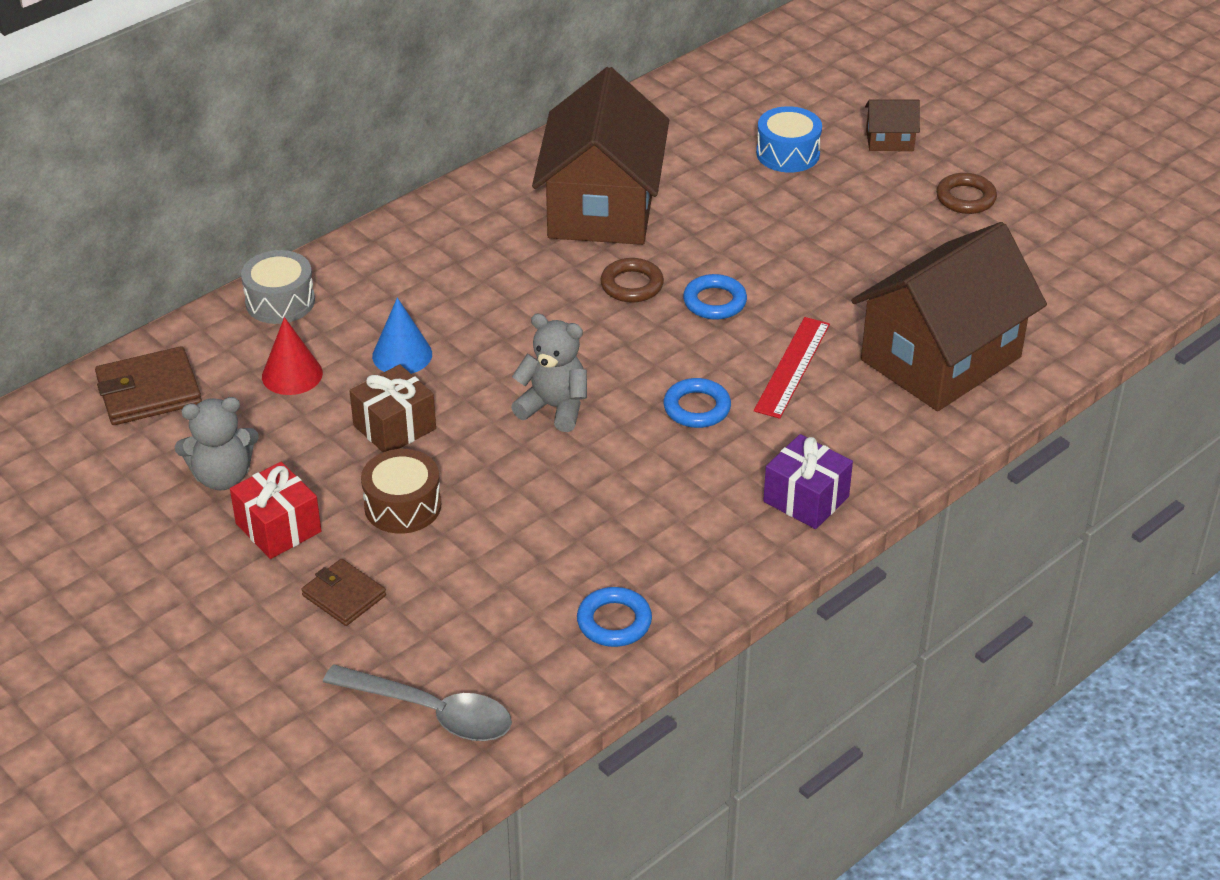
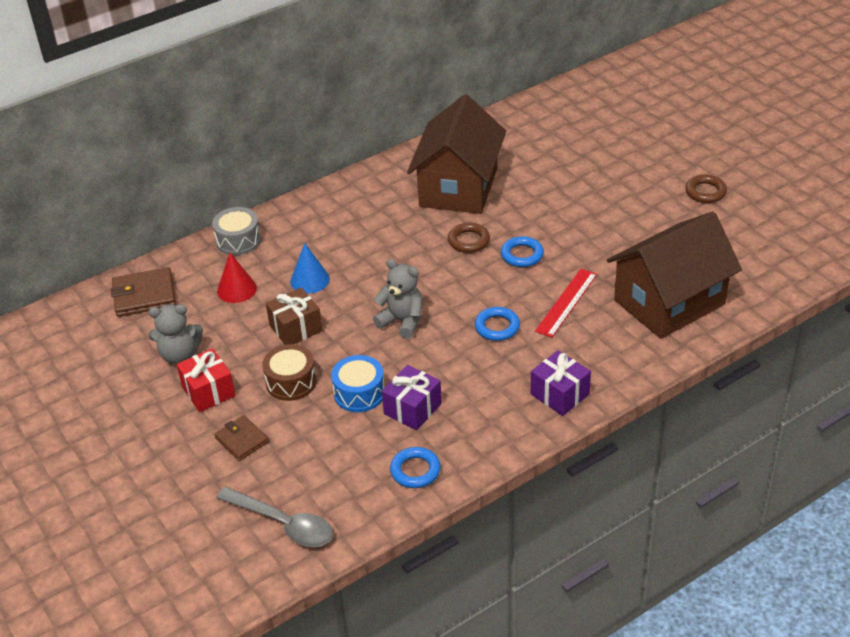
camera: 10 degrees right, 0 degrees up
(593, 533) = (412, 409): none -> purple gift
(788, 153) = (589, 156): blue drum -> blue drum (359, 393)
(889, 140) = (660, 150): brown house -> none

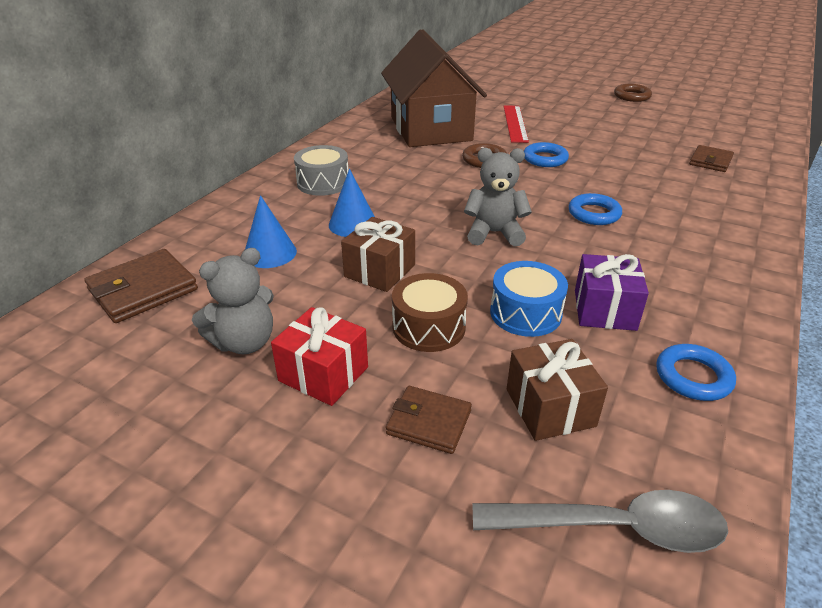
camera: 30 degrees left, 5 degrees down
(237, 289) = (270, 253): red cone -> blue cone
(238, 240) = (235, 210): grey drum -> grey drum (323, 183)
(313, 456) = (550, 407): none -> brown gift
(560, 394) = (728, 251): purple gift -> none
(566, 302) = (629, 181): red ruler -> red ruler (515, 123)
(669, 302) = (710, 161): brown house -> brown wallet

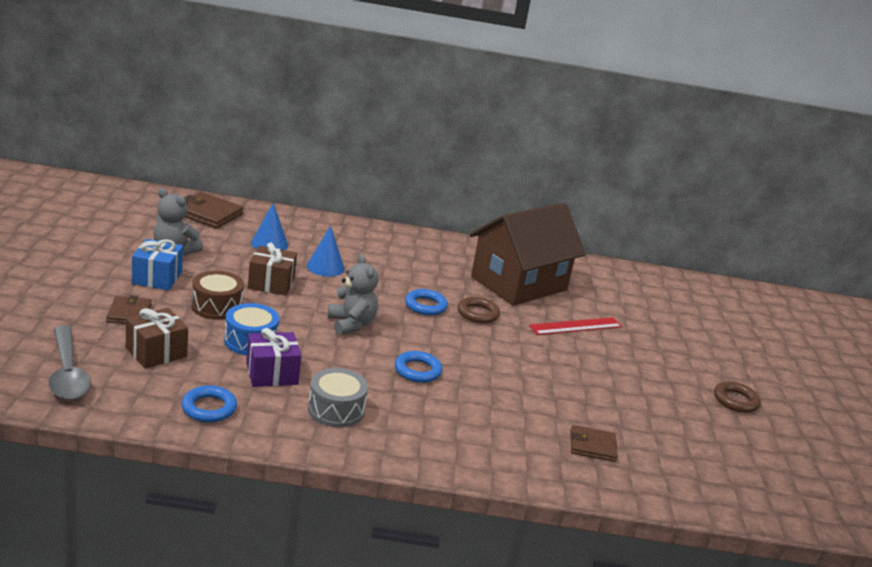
camera: 60 degrees right, 10 degrees down
(323, 183) = (377, 248): grey drum -> grey drum (336, 410)
(323, 374) = (157, 278): red gift -> blue gift
(545, 159) = (507, 344): blue ring -> blue ring (425, 306)

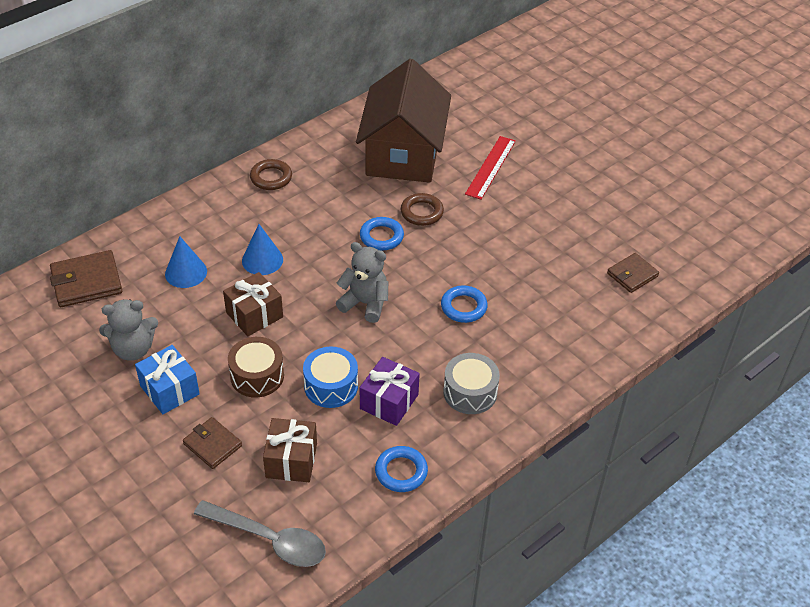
camera: 40 degrees left, 20 degrees up
(735, 400) = (650, 155): brown ring -> brown ring (271, 178)

